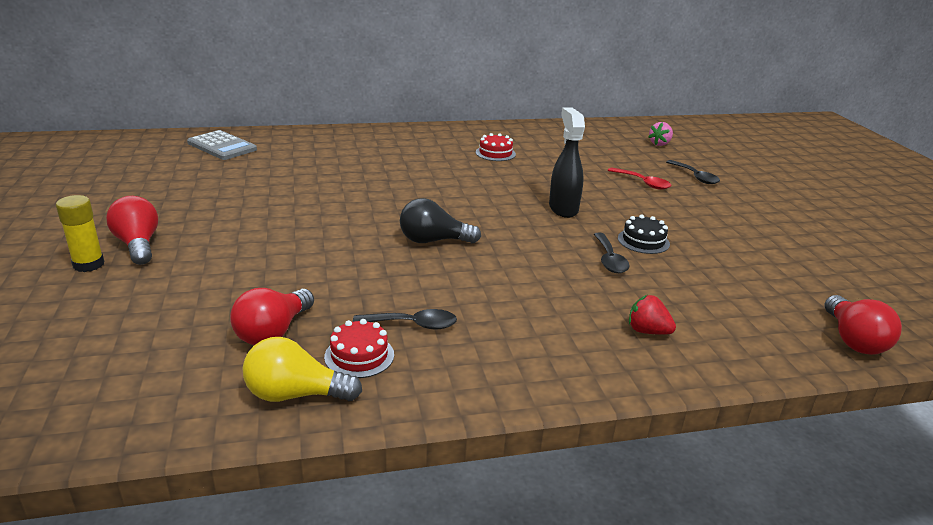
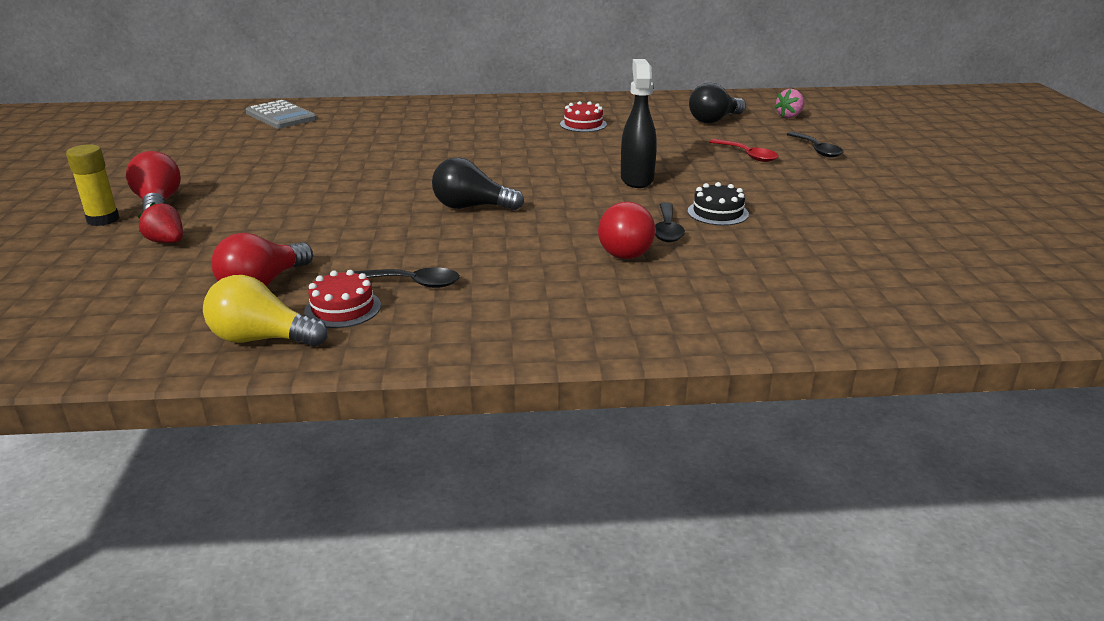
camera: 10 degrees right, 0 degrees up
(601, 148) = (714, 120): none -> black light bulb
(647, 331) = (677, 299): red strawberry -> red strawberry (167, 242)
(853, 340) = (929, 317): red light bulb -> red light bulb (626, 249)

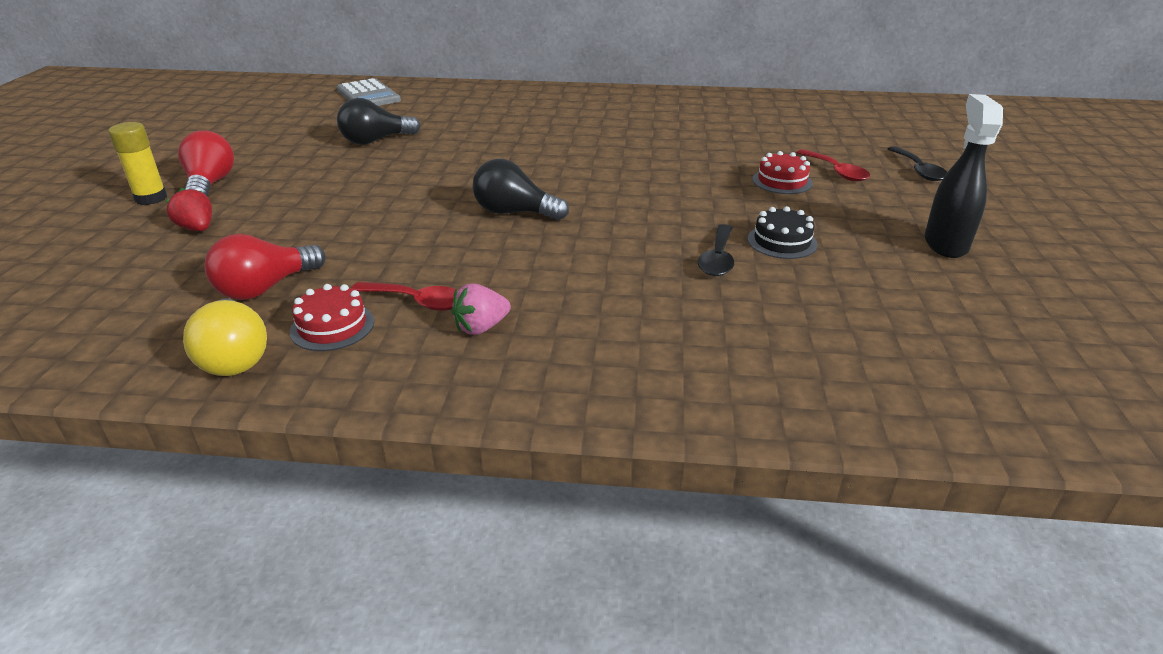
camera: 10 degrees right, 5 degrees up
(262, 339) = (234, 357): yellow light bulb -> yellow light bulb turned 135 degrees counterclockwise
(413, 283) = (417, 302): black spoon -> red spoon
(583, 124) = (666, 123): red cake -> red cake (782, 181)
(626, 249) = (663, 280): red light bulb -> none
(636, 179) = (703, 192): black spray bottle -> black spray bottle (945, 244)
(714, 120) = (810, 126): black light bulb -> black light bulb (376, 141)
(789, 116) = (897, 126): pink strawberry -> pink strawberry (481, 327)

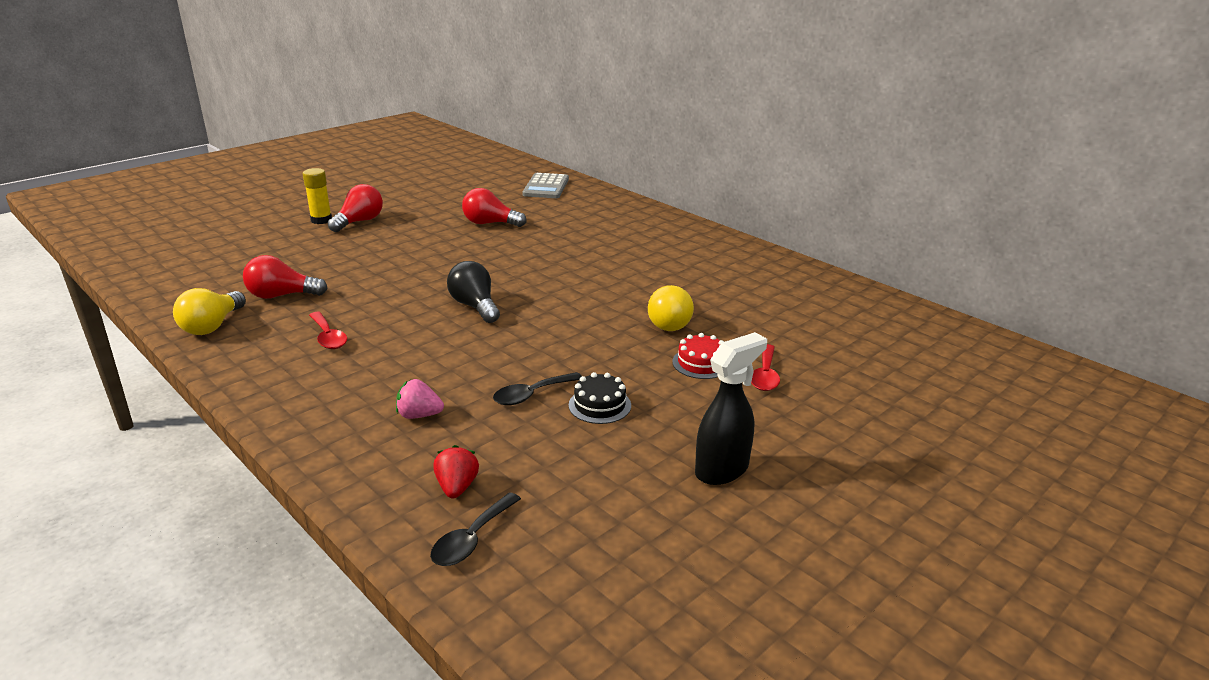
camera: 40 degrees right, 5 degrees down
(197, 229) = (310, 247): red strawberry -> red strawberry (457, 487)
(332, 326) = (271, 331): red cake -> none
(376, 141) = (490, 223): black light bulb -> red light bulb
(481, 327) = (329, 367): pink strawberry -> pink strawberry (419, 415)
(700, 162) = (670, 322): none -> yellow light bulb
(918, 170) = (845, 406): black spoon -> black spoon (472, 539)

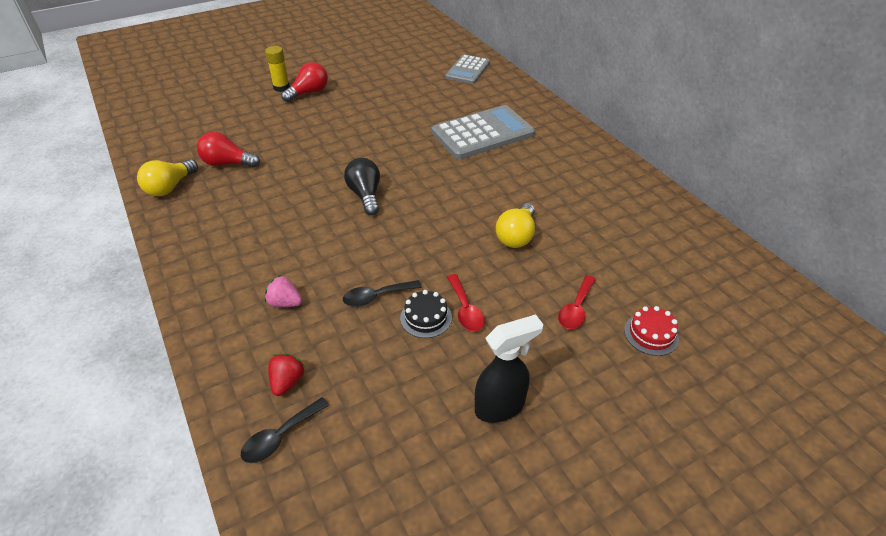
camera: 15 degrees right, 15 degrees up
(328, 337) = (246, 211): red spoon -> red spoon (465, 309)
(490, 223) = (408, 106): red light bulb -> none
(589, 239) = (483, 133): none -> grey calculator
(701, 363) = (526, 286): red cake -> red cake (651, 334)

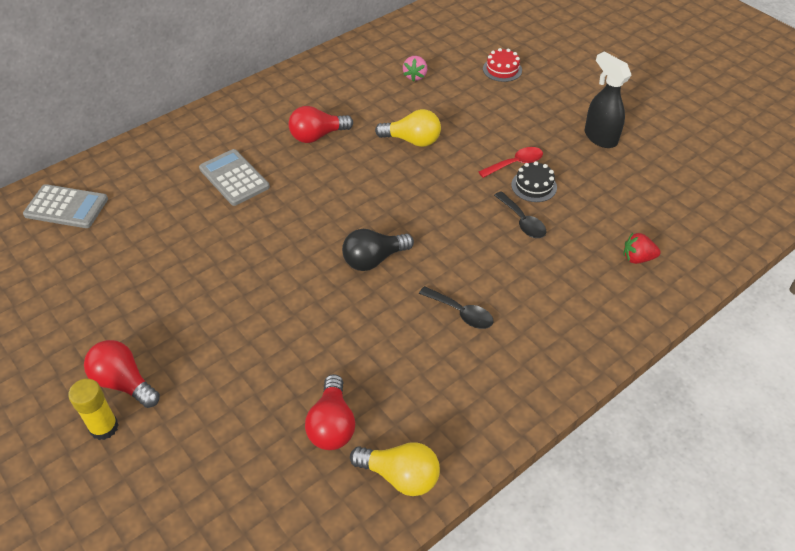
camera: 100 degrees left, 5 degrees up
(280, 436) = (685, 248): black spoon -> black spoon (461, 313)
(285, 303) = (555, 285): pink strawberry -> pink strawberry (415, 76)
(483, 133) = (234, 178): grey calculator -> grey calculator, size x0.63
(531, 177) = (317, 136): none -> red light bulb
(576, 309) = (491, 104): red spoon -> none

